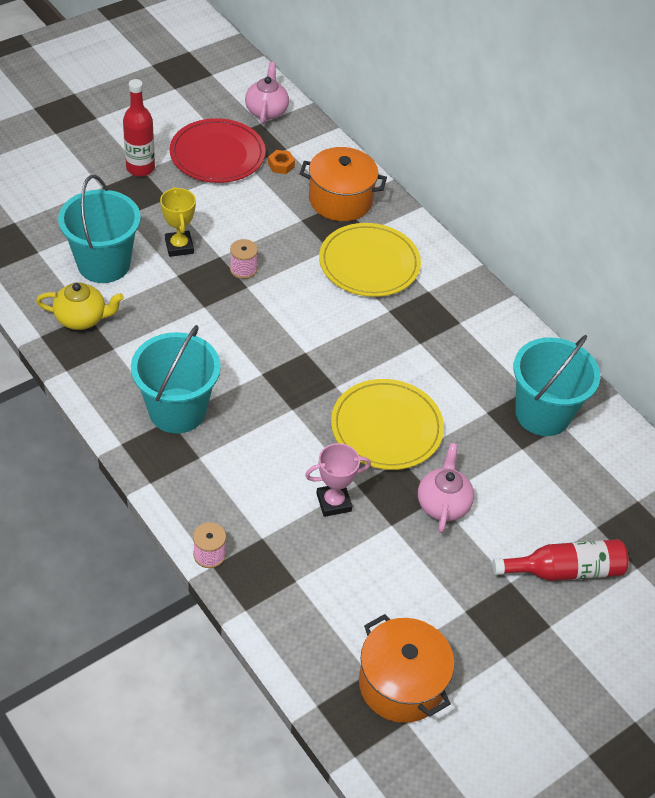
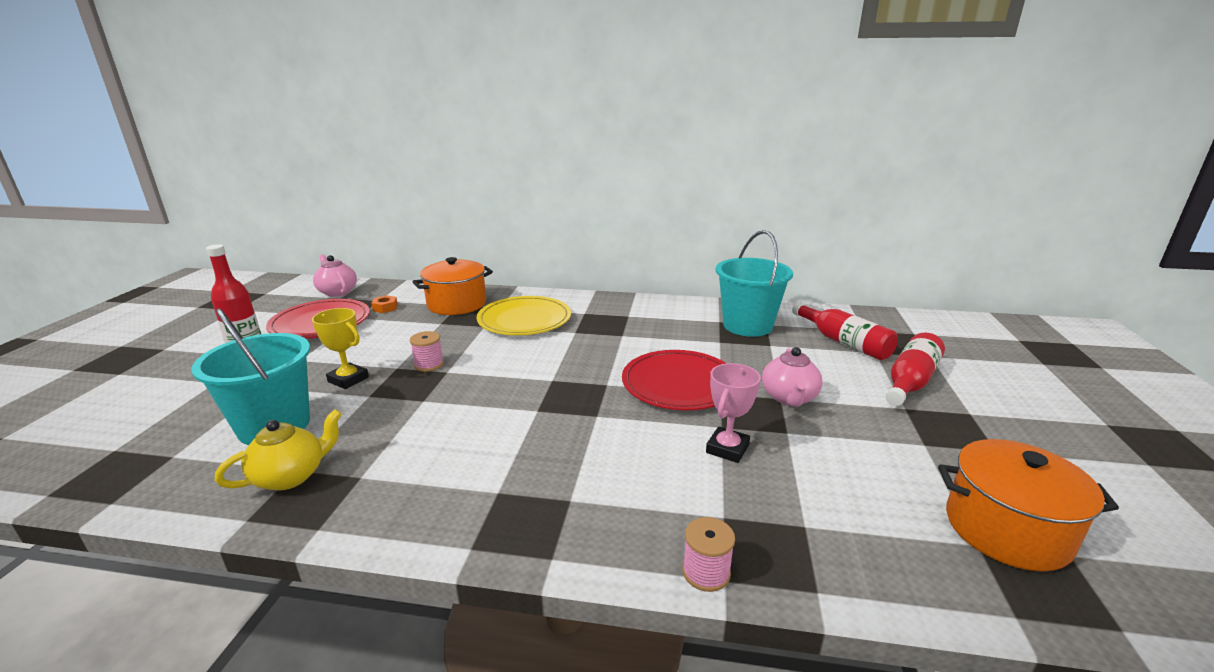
camera: 40 degrees left, 25 degrees down
(177, 410) = (496, 480): turquoise bucket -> none
(386, 427) = (679, 384): yellow plate -> red plate
(443, 504) = (789, 398): pink teapot -> pink teapot turned 135 degrees counterclockwise
(591, 497) = (844, 342): none -> red bottle

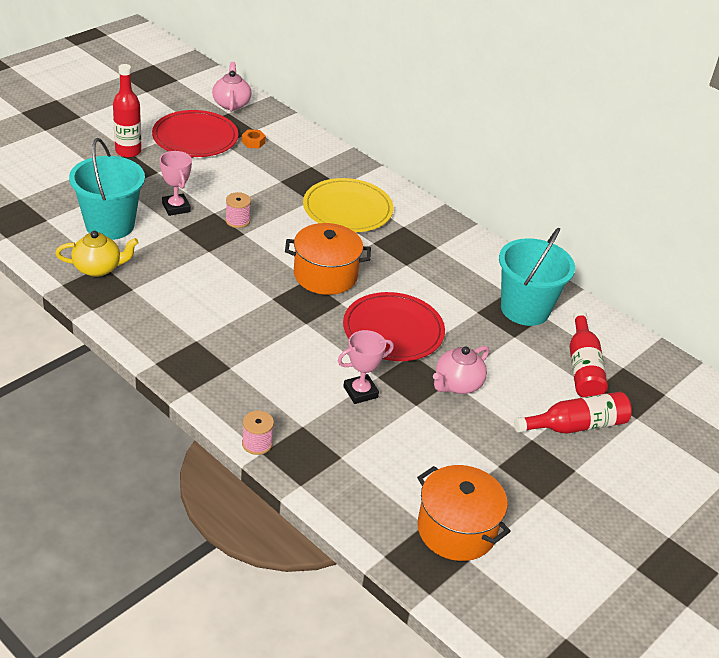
camera: 30 degrees right, 15 degrees up
(348, 379) = (176, 207): yellow trophy -> pink trophy
(457, 304) = (311, 164): orange pot -> orange pot (325, 275)

